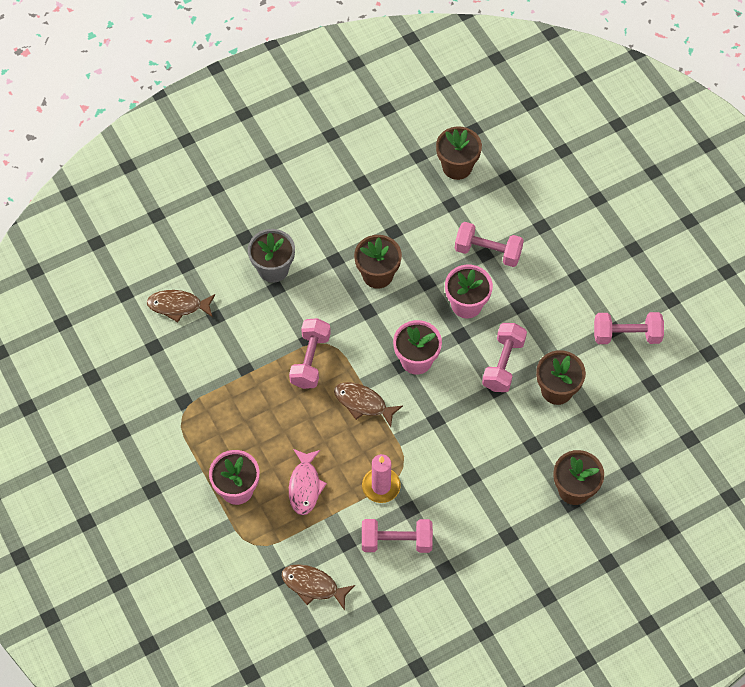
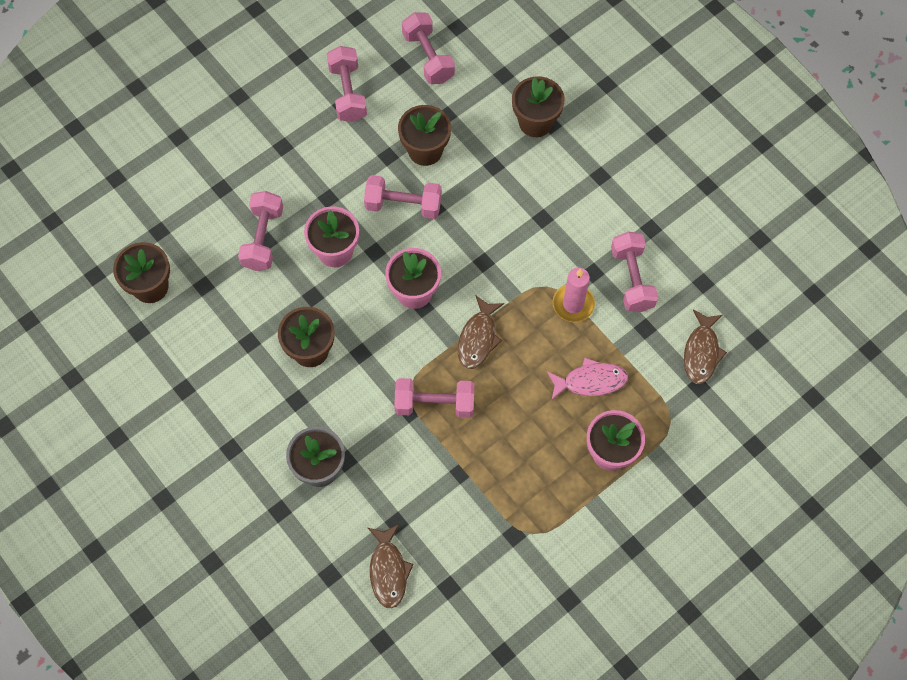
camera: 100 degrees left, 5 degrees up
(657, 408) = (428, 57): none -> pink dumbbell

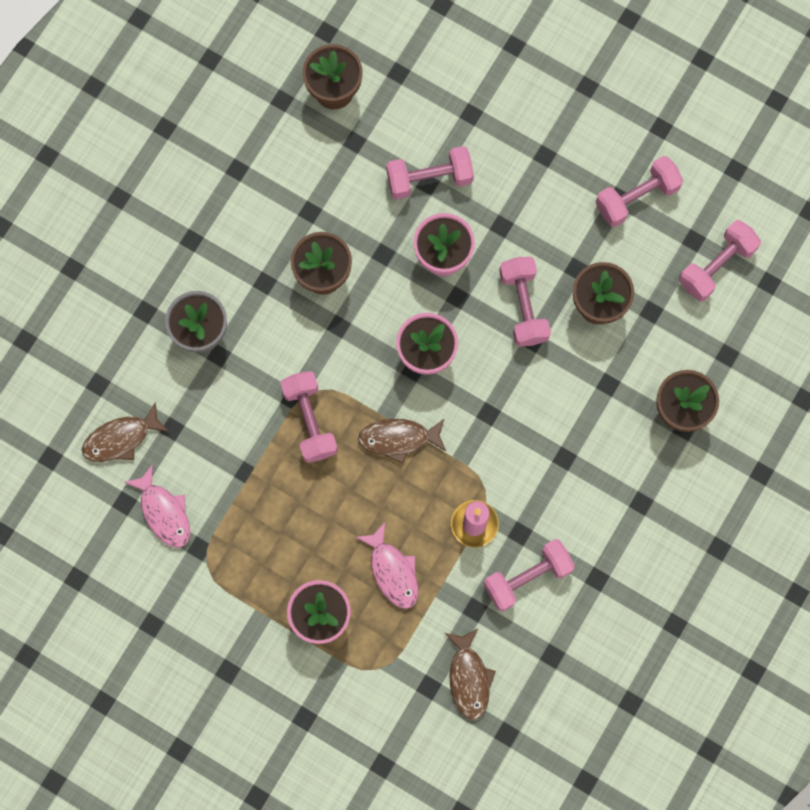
camera: 70 degrees right, 10 degrees up
(470, 555) = (164, 512): none -> pink fish
(701, 352) = (469, 678): brown fish -> brown fish turned 90 degrees counterclockwise

